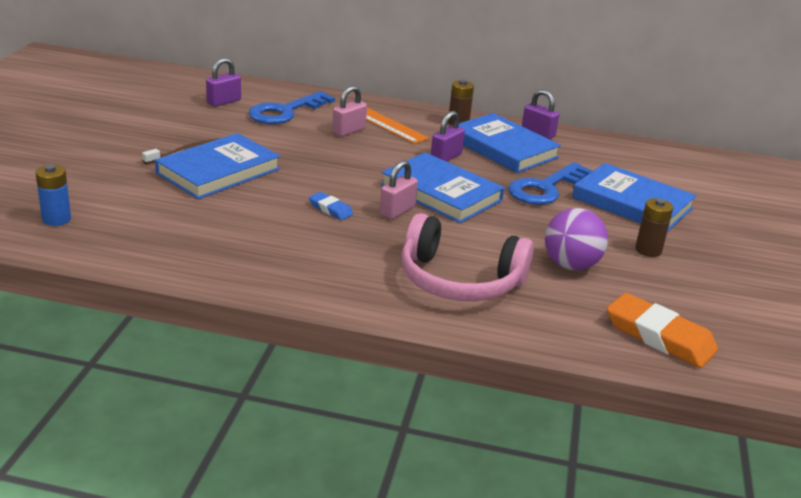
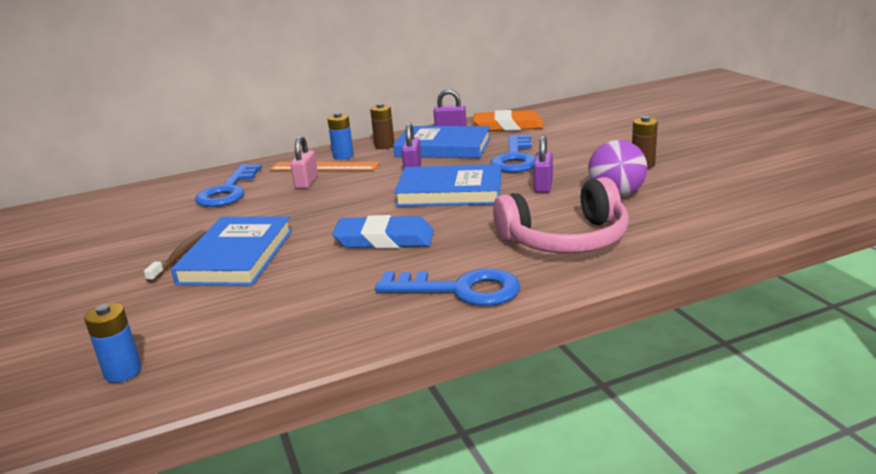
camera: 30 degrees left, 5 degrees down
(224, 102) = (157, 206): purple padlock -> purple padlock (543, 186)
(319, 276) = (460, 290): none -> blue key
(330, 209) = (384, 239): blue eraser -> blue eraser, size x1.97
(397, 211) = (439, 217): pink padlock -> none
(411, 118) = (343, 156): none -> blue battery
(632, 203) = (583, 144): blue book -> none
(659, 336) = (744, 209): orange eraser -> orange eraser (508, 126)

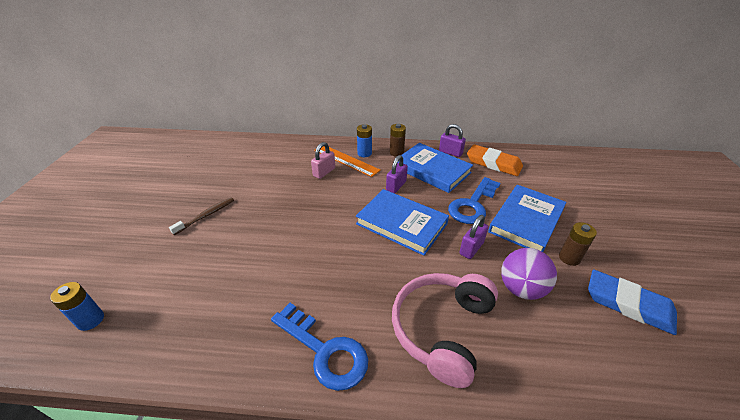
camera: 25 degrees right, 15 degrees up
(228, 191) = (277, 161): blue key -> none
(236, 256) = (231, 232): blue book -> blue book (526, 221)
(384, 239) = (322, 259): blue eraser -> blue eraser (628, 304)
(565, 239) = (442, 329): pink headphones -> pink headphones turned 105 degrees clockwise

